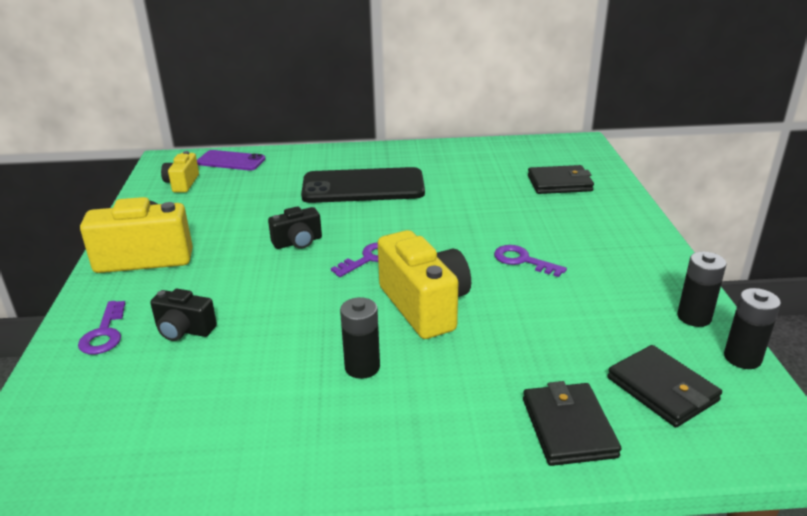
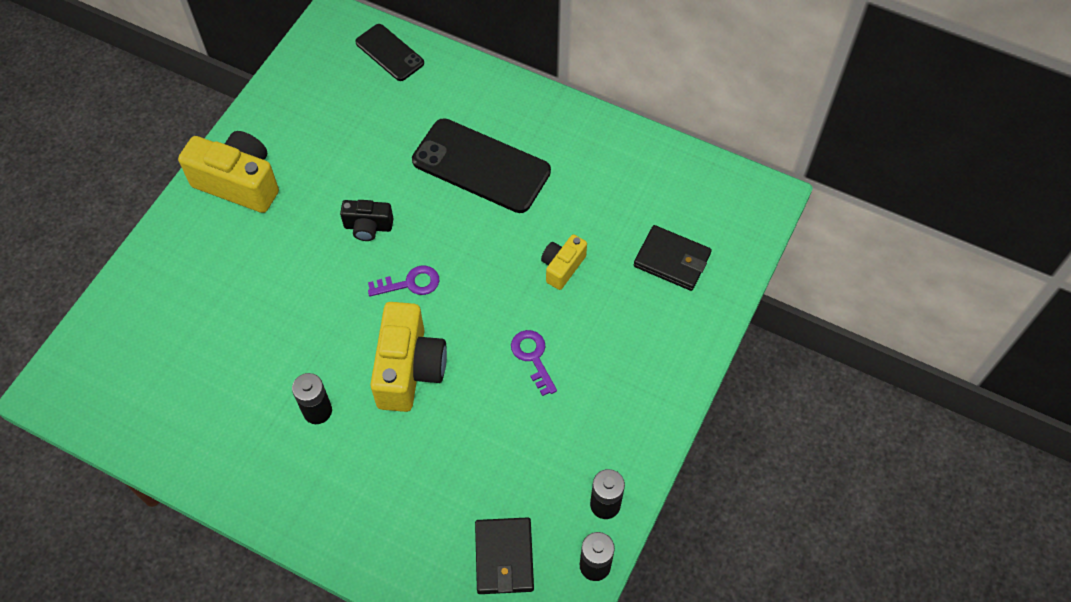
camera: 30 degrees right, 30 degrees up
(104, 333) = (167, 270): purple key -> none
(182, 183) = (325, 74): yellow camera -> yellow camera (562, 267)
(184, 330) = (221, 298): black camera -> none
(231, 161) = (389, 53): purple phone -> black phone
(568, 427) = (408, 549): black wallet -> none

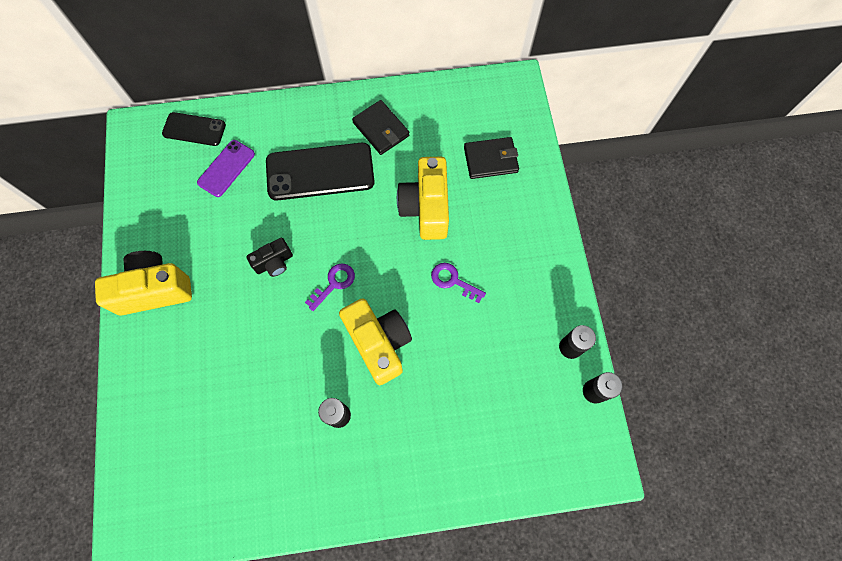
camera: 35 degrees left, 10 degrees up
(391, 108) = (226, 168): none -> purple phone
(504, 557) = (536, 426): black wallet -> black wallet (381, 129)
(562, 267) = (426, 208): yellow camera -> yellow camera, size x1.84

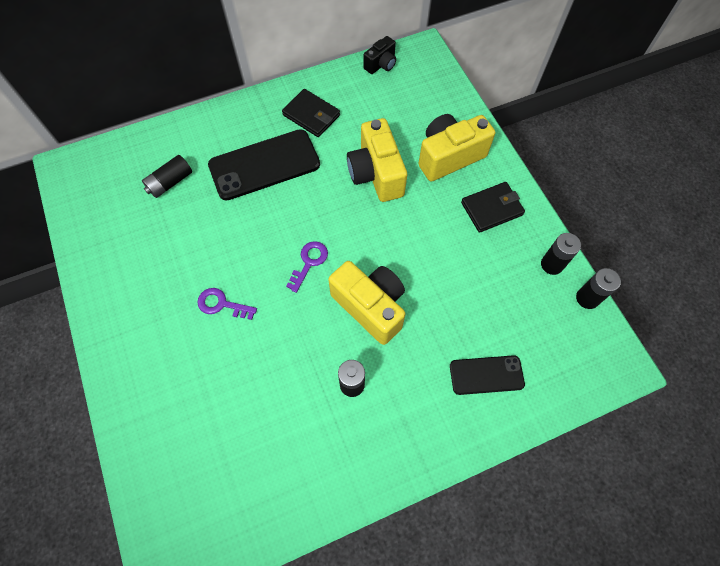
camera: 15 degrees left, 5 degrees down
(154, 290) = (128, 312): yellow camera -> yellow camera (449, 157)
(194, 129) = (127, 154): black phone -> black phone (486, 375)
(226, 168) = (170, 182): purple phone -> black battery
(274, 263) = (244, 257): black camera -> black camera (381, 64)
(453, 281) = (423, 232): purple key -> purple key (222, 304)
(490, 160) = (422, 119): black wallet -> black wallet (491, 209)

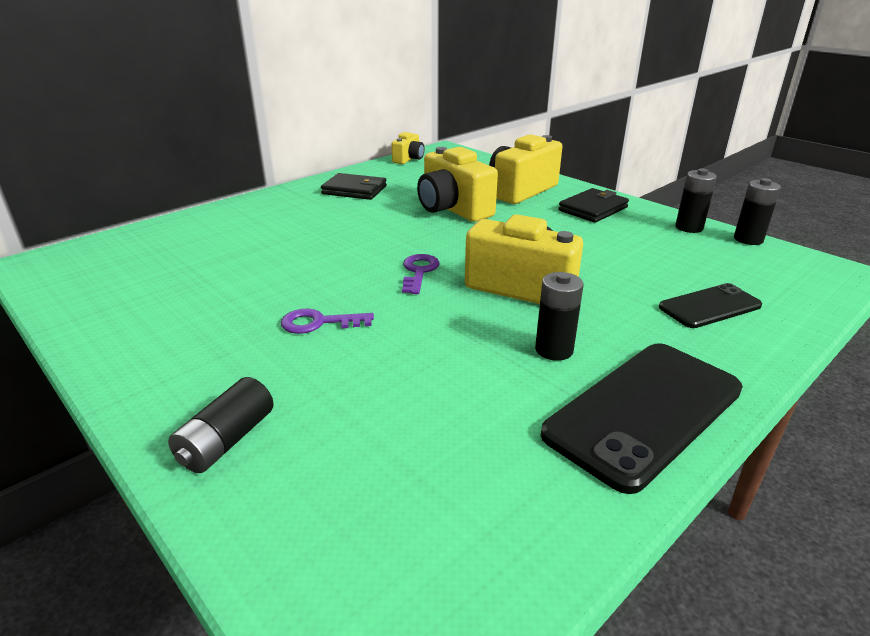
camera: 20 degrees left, 35 degrees down
(170, 182) = (198, 250): black battery -> black battery (226, 440)
(264, 165) = (318, 222): black phone -> black phone (644, 411)
(381, 64) = (408, 159): black camera -> yellow camera

